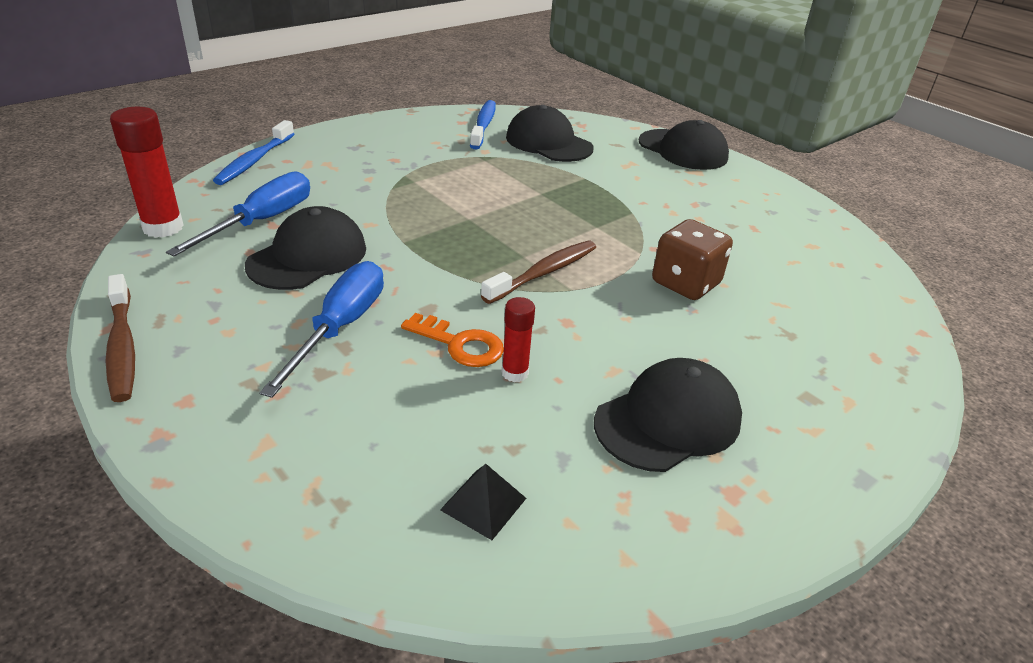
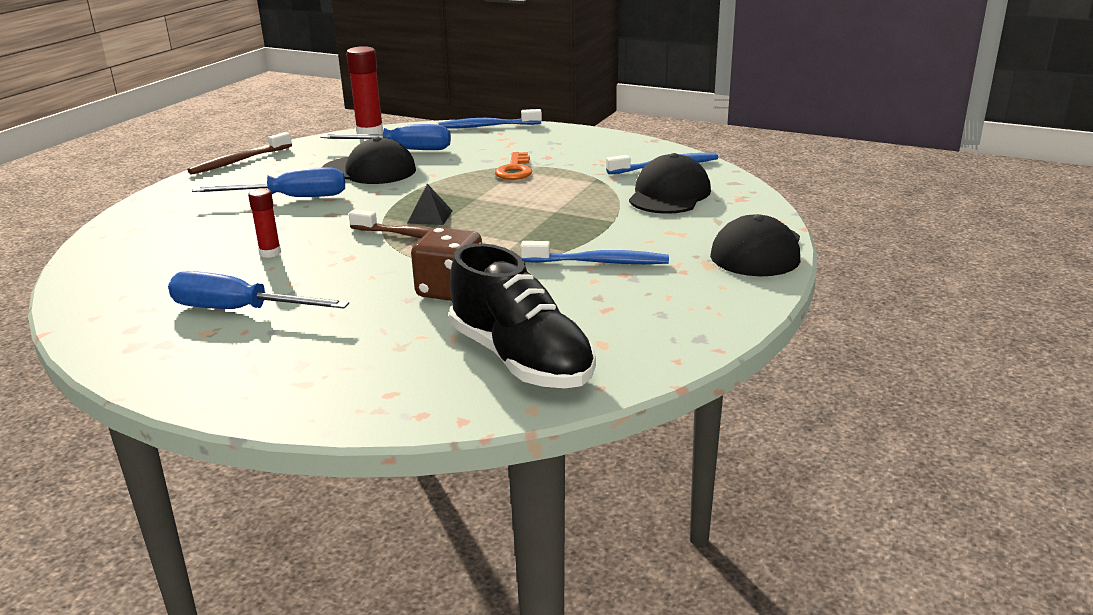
camera: 70 degrees right, 10 degrees down
(460, 344) = (294, 231): orange key -> orange key (515, 170)
(483, 504) = (133, 270): black pyramid -> black pyramid (430, 217)
(667, 206) = (599, 262): none -> blue toothbrush
(668, 420) = (239, 310): black cap -> blue screwdriver
(830, 283) = (521, 360): none -> black shoe

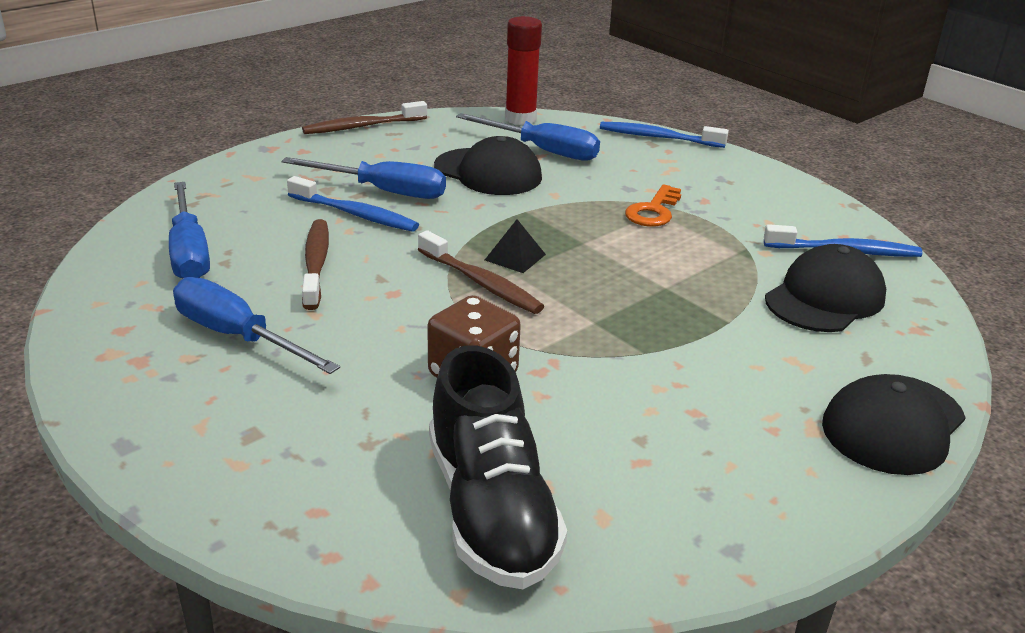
camera: 20 degrees right, 5 degrees up
(150, 268) = (189, 252): none -> blue screwdriver
(270, 253) = (316, 264): red glue stick -> brown toothbrush
(599, 262) = (673, 384): blue toothbrush -> blue toothbrush (355, 214)

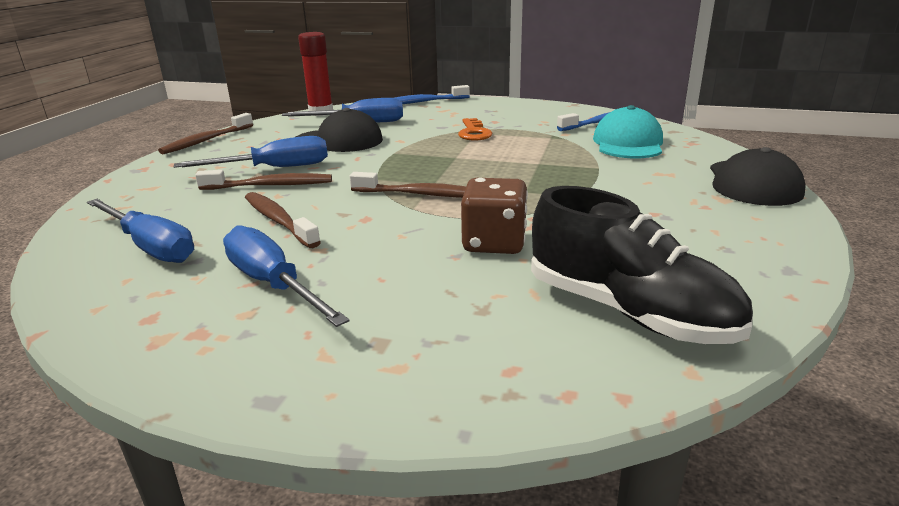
camera: 30 degrees left, 5 degrees down
(237, 336) = (273, 284): blue screwdriver -> blue screwdriver turned 45 degrees clockwise
(355, 214) = (270, 185): blue toothbrush -> brown toothbrush
(515, 257) = (423, 175): black pyramid -> none
(825, 298) = (628, 143): black cap -> turquoise cap

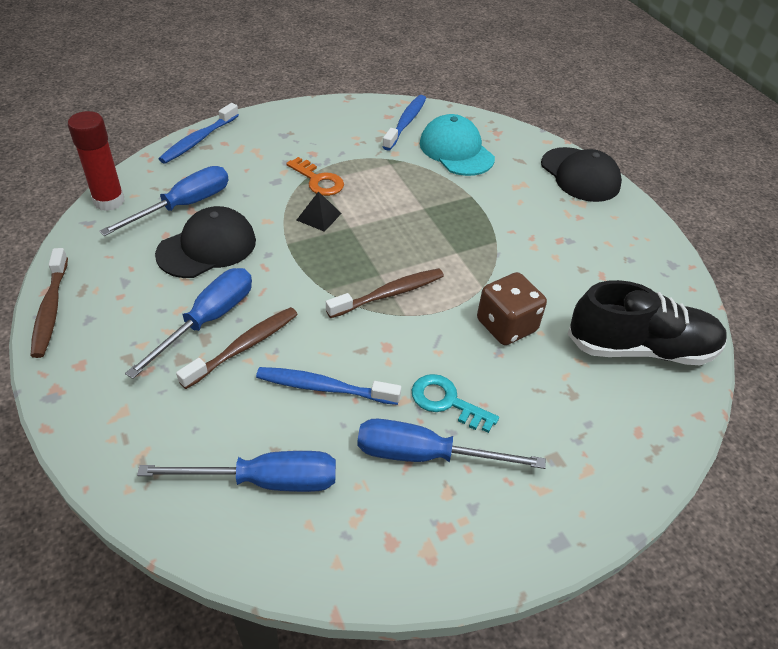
camera: 45 degrees left, 20 degrees up
(278, 220) = (323, 387): brown toothbrush -> blue toothbrush
(351, 264) = (447, 402): none -> turquoise key
(441, 147) = (319, 216): none -> black pyramid

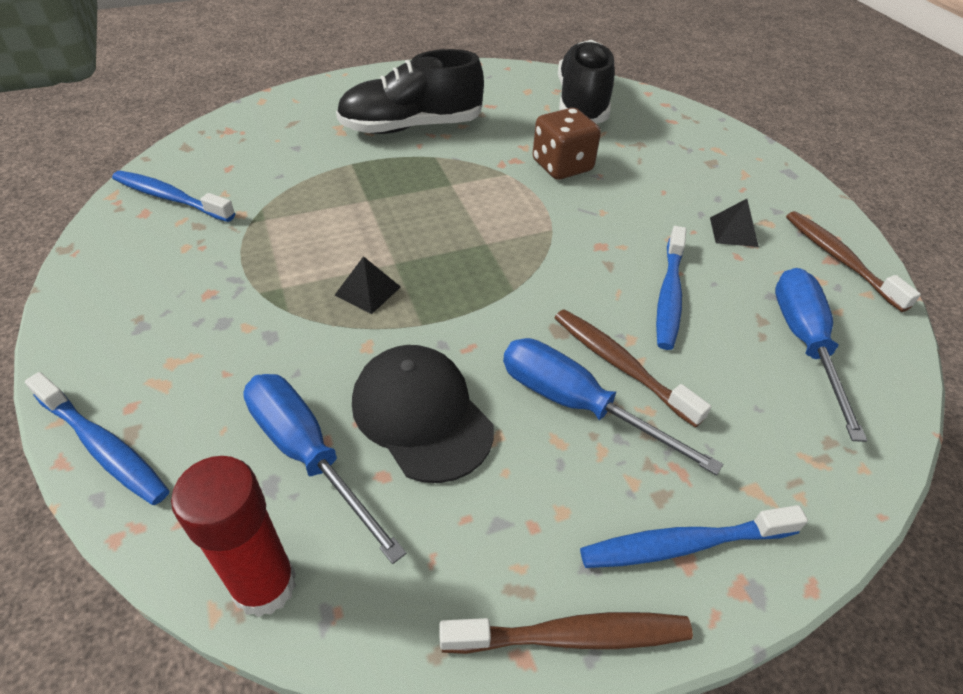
camera: 85 degrees left, 0 degrees up
(91, 364) = (682, 544): none -> blue toothbrush
(318, 180) = (283, 289): orange key -> none
(389, 294) = (520, 238): brown toothbrush -> brown toothbrush (839, 259)
(425, 455) = (733, 231): blue screwdriver -> black pyramid
(447, 402) = (667, 212): turquoise key -> none
(456, 150) = (256, 163): turquoise cap -> none
(539, 224) = (411, 127): none -> black shoe
(580, 175) = (332, 91): black cap -> none

